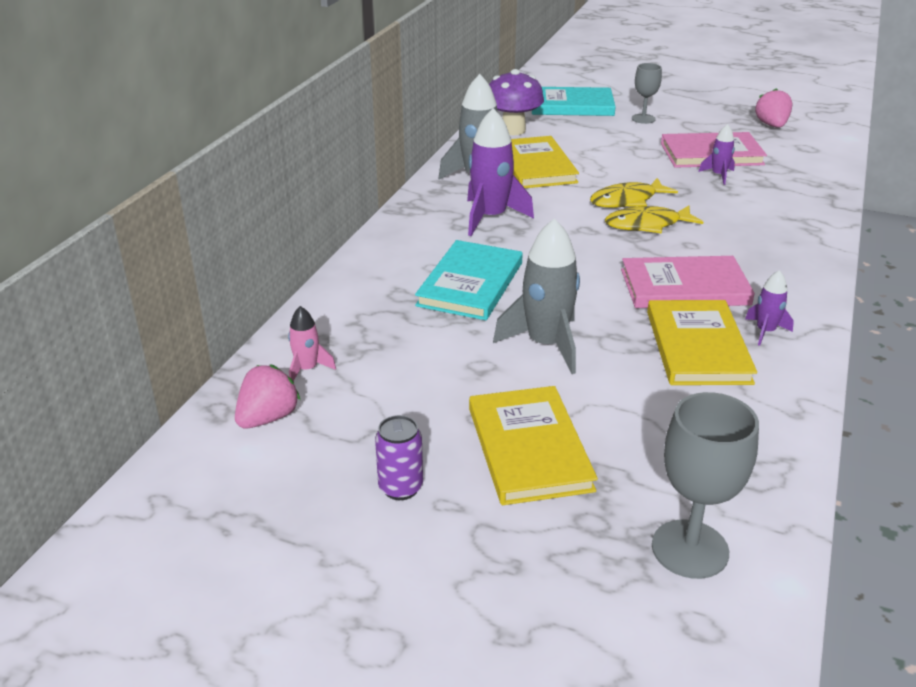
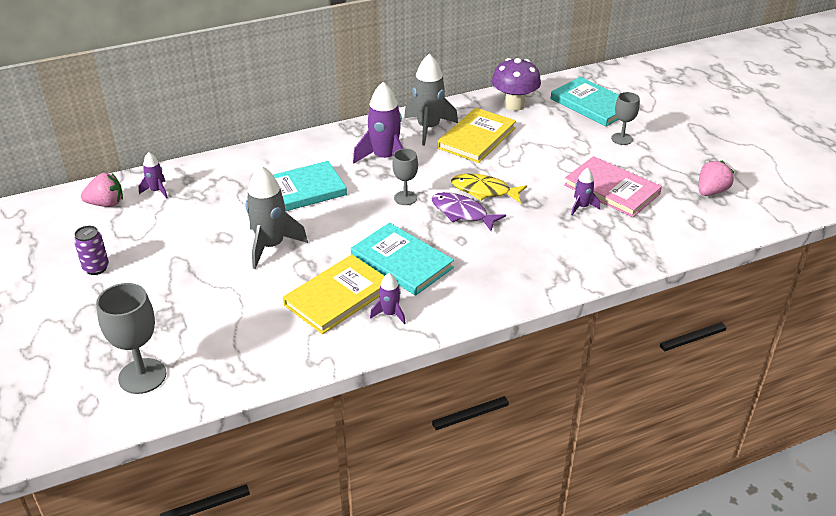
camera: 45 degrees right, 5 degrees up
(307, 369) = (157, 191): pink rocket -> purple rocket
(529, 448) = (169, 288): yellow book -> none
(578, 238) = (405, 198): none -> grey goblet
(647, 225) = (462, 213): yellow fish -> purple fish
(684, 287) = (402, 262): pink book -> turquoise book

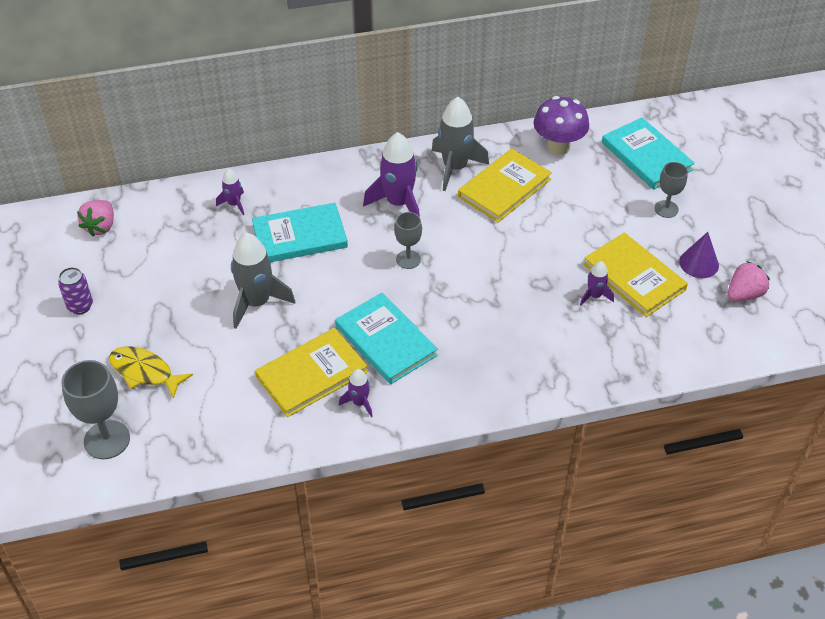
camera: 10 degrees right, 10 degrees up
(106, 204) = (100, 227): pink strawberry -> pink strawberry turned 105 degrees clockwise
(157, 191) = (153, 216): purple rocket -> purple rocket (234, 204)
(462, 213) = (463, 287): purple fish -> none
(484, 191) = (494, 261): yellow fish -> yellow fish (144, 372)
(612, 189) = (634, 277): pink book -> yellow book
(664, 174) = (699, 263): none -> purple cone

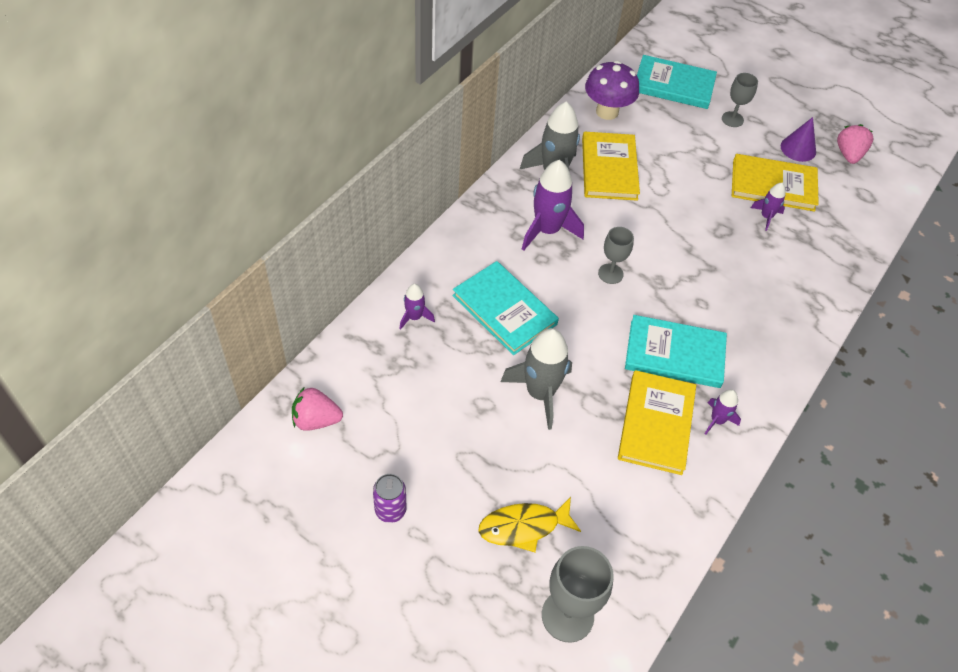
camera: 45 degrees left, 5 degrees up
(100, 227) = (316, 420): pink strawberry -> pink strawberry turned 120 degrees clockwise
(299, 236) = (504, 310): turquoise book -> turquoise book turned 75 degrees counterclockwise

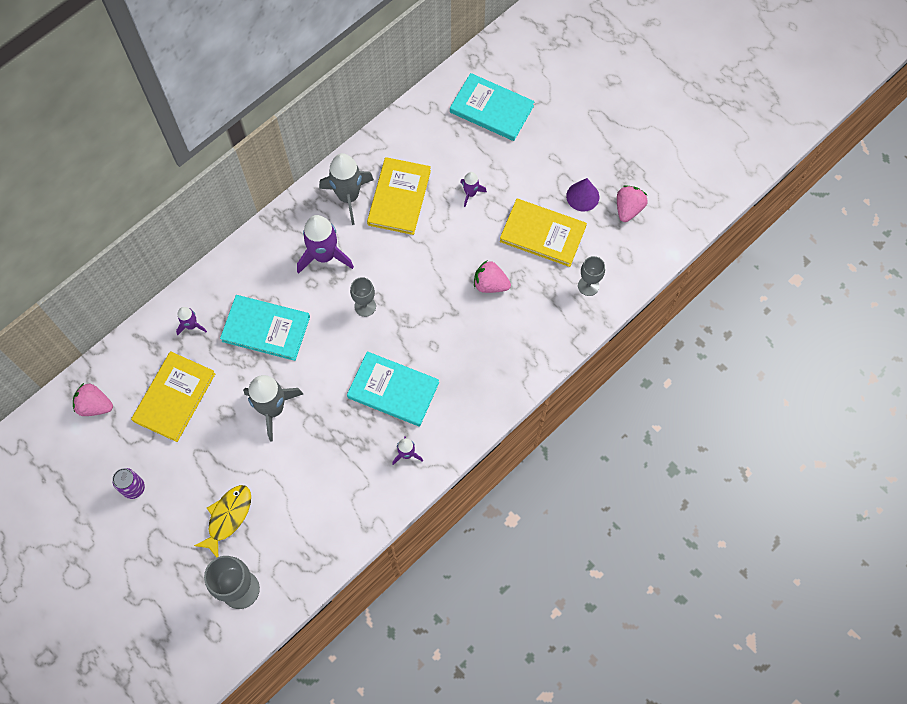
camera: 15 degrees right, 15 degrees up
(504, 310) = (266, 329): turquoise book -> turquoise book turned 45 degrees counterclockwise
(523, 527) = (228, 517): yellow fish -> yellow fish turned 120 degrees clockwise
(607, 112) = (418, 133): purple mushroom -> none
(656, 424) = (356, 449): yellow book -> yellow book (174, 397)
(732, 119) = (533, 155): grey goblet -> grey goblet (588, 286)
(739, 237) = (490, 284): none -> pink strawberry
(766, 217) = (523, 267): purple rocket -> purple rocket (470, 193)

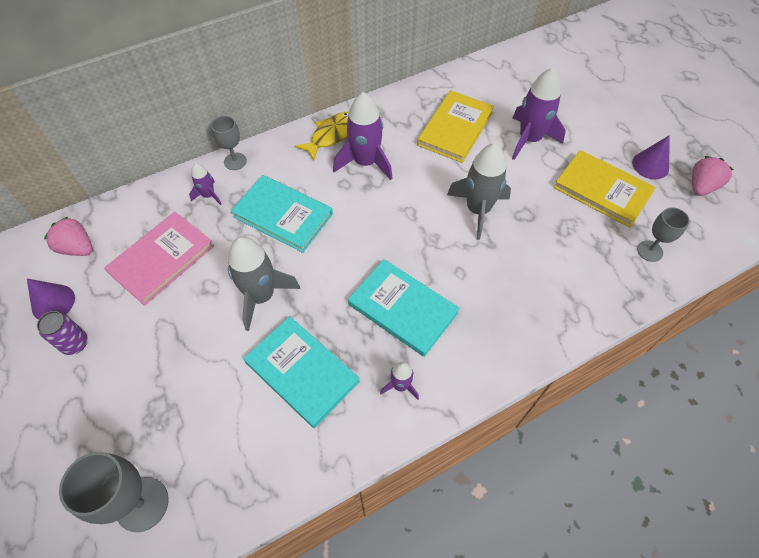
camera: 15 degrees right, 10 degrees down
(98, 459) = (53, 302): none -> purple cone
(174, 397) = (162, 259): yellow book -> pink book
(228, 517) = (164, 406): yellow fish -> yellow fish (332, 135)
(348, 197) = (404, 118): grey rocket -> grey rocket (478, 210)
(365, 306) = (394, 217): grey goblet -> grey goblet (235, 161)
(470, 193) = (529, 139): purple rocket -> purple rocket, size x1.94
(490, 284) = (536, 225): pink strawberry -> none
(491, 109) = (563, 76): turquoise book -> turquoise book (302, 372)

